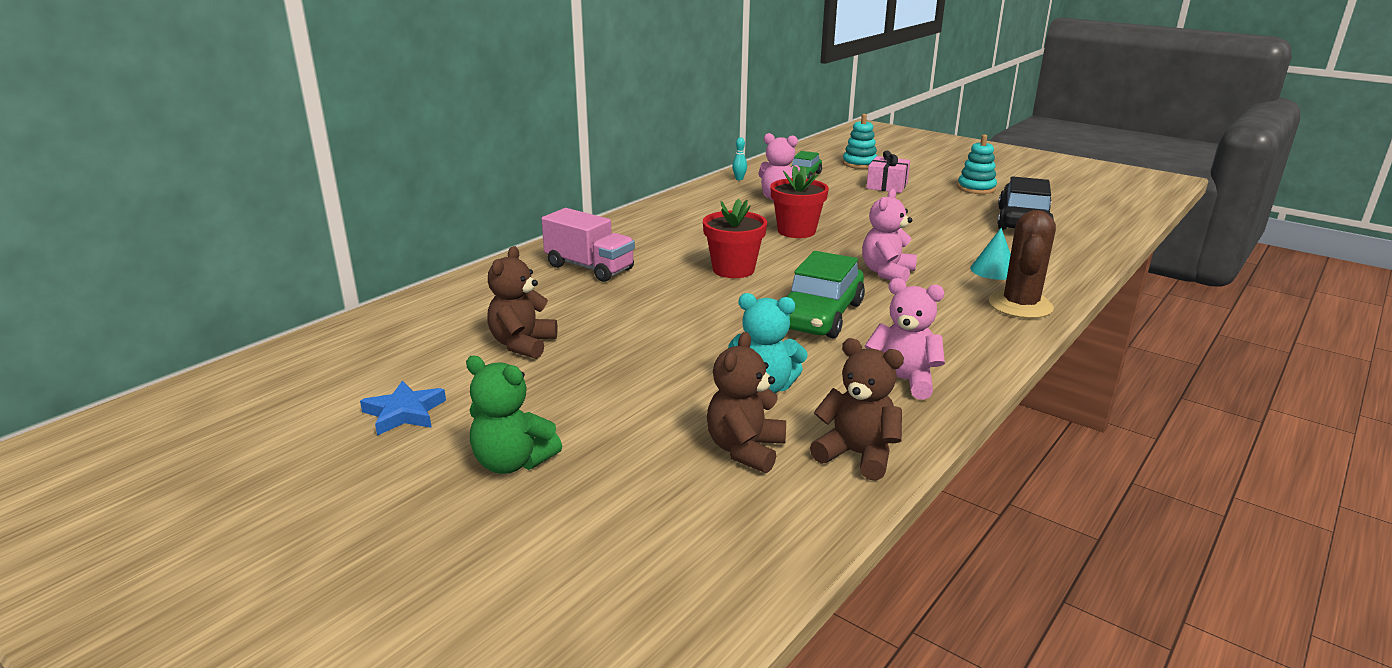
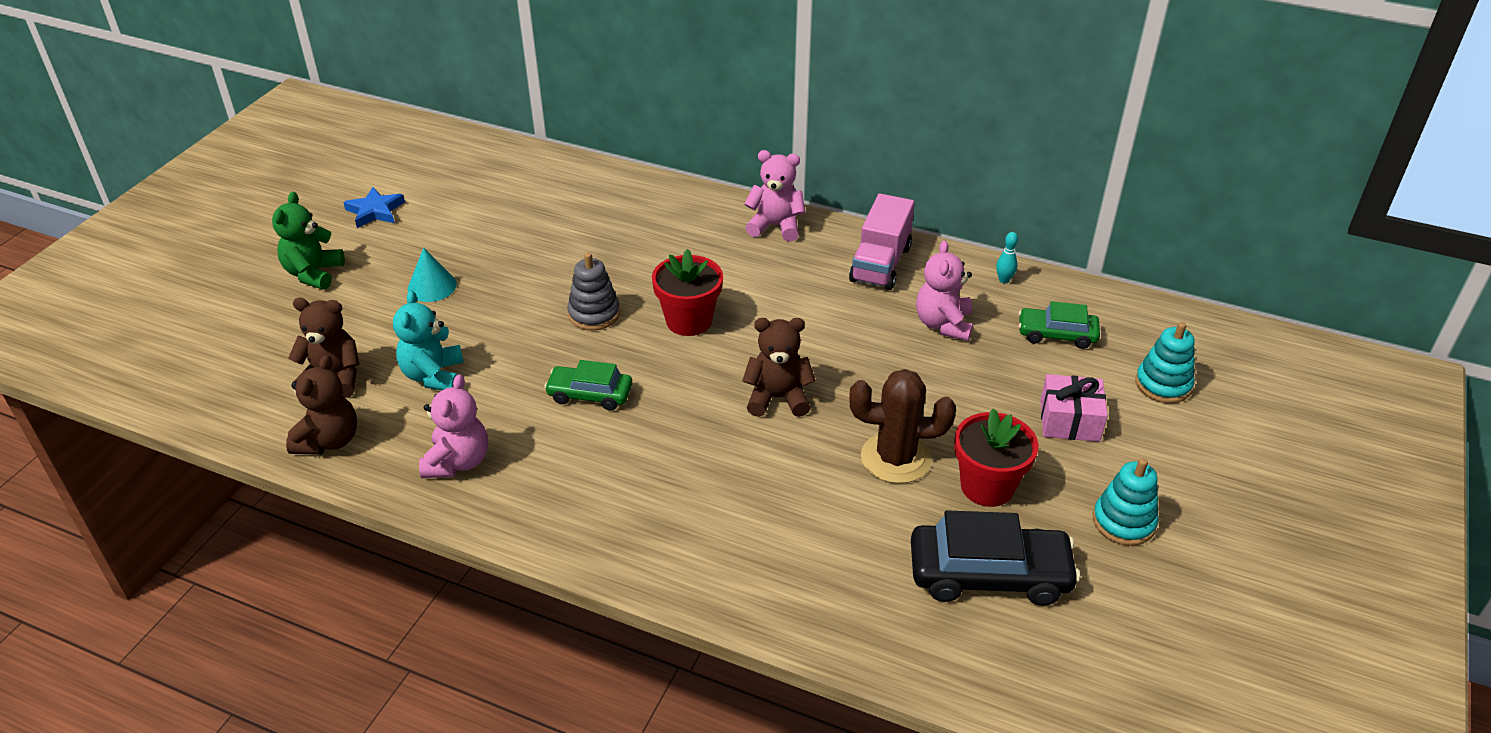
camera: 75 degrees right, 15 degrees up
(522, 344) = (488, 233): brown teddy bear -> brown teddy bear (778, 398)
(589, 268) = (659, 230): pink truck -> pink truck (880, 264)
(702, 304) = (594, 314): none -> grey stacking toy
(796, 231) = (829, 352): red flower pot -> red flower pot (987, 486)
(819, 315) = (590, 394): green car -> green car, size x0.60
(887, 273) = (723, 438): pink teddy bear -> pink teddy bear (775, 226)
(993, 270) = (769, 535): turquoise cone -> turquoise cone (432, 286)
(1020, 305) = (663, 557): brown cactus -> brown cactus (895, 458)

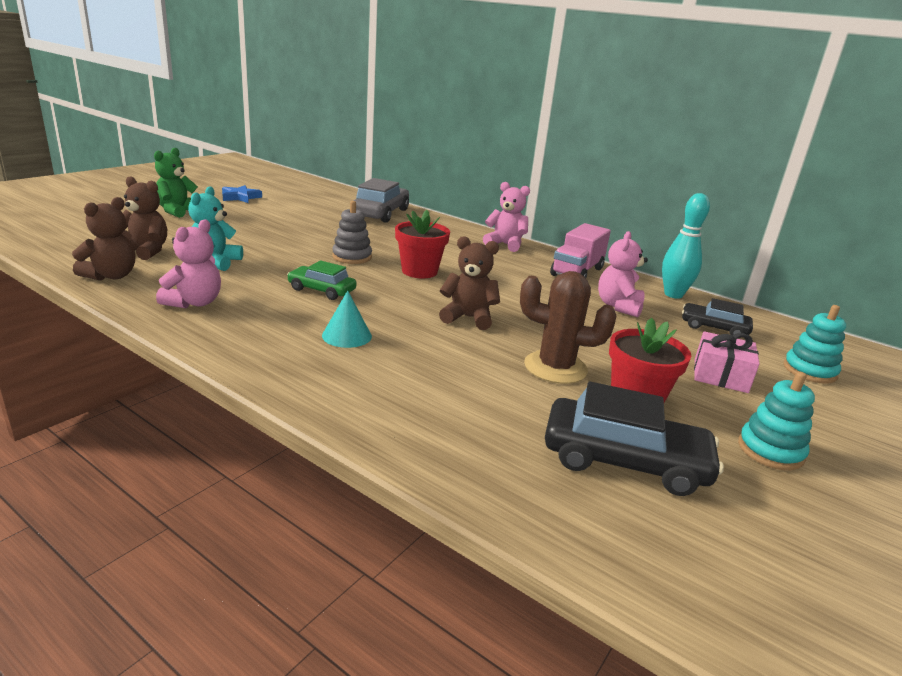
camera: 10 degrees right, 15 degrees down
(432, 286) = (249, 228): turquoise cone -> turquoise cone (347, 335)
(585, 196) = (380, 213): none -> grey car
(1004, 280) = (673, 295): turquoise bowling pin -> turquoise bowling pin, size x2.21
(1057, 334) = (714, 327): green car -> black car

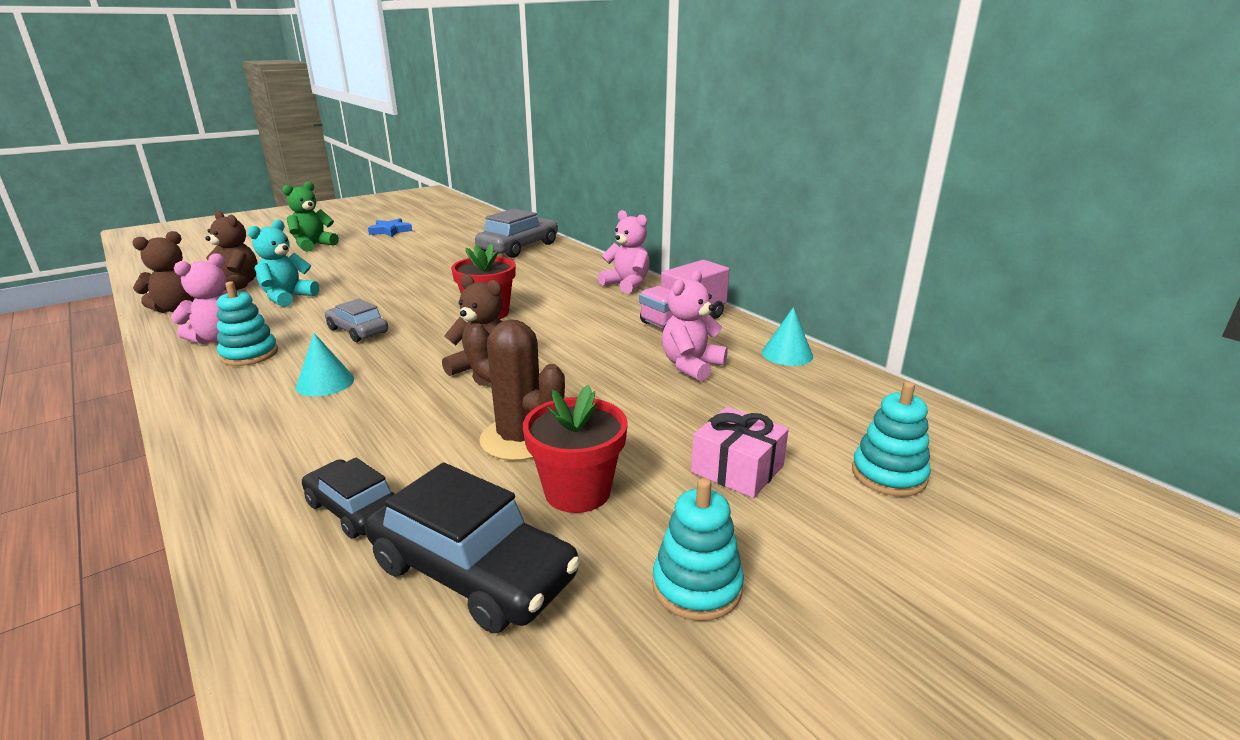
camera: 20 degrees right, 0 degrees up
(244, 315) = (249, 354): none -> turquoise stacking toy
(322, 290) = (358, 331): green car -> grey car
(352, 257) = (431, 295): grey stacking toy -> none
(673, 295) = (787, 354): turquoise bowling pin -> turquoise cone
(714, 327) = (800, 402): black car -> black car (354, 509)

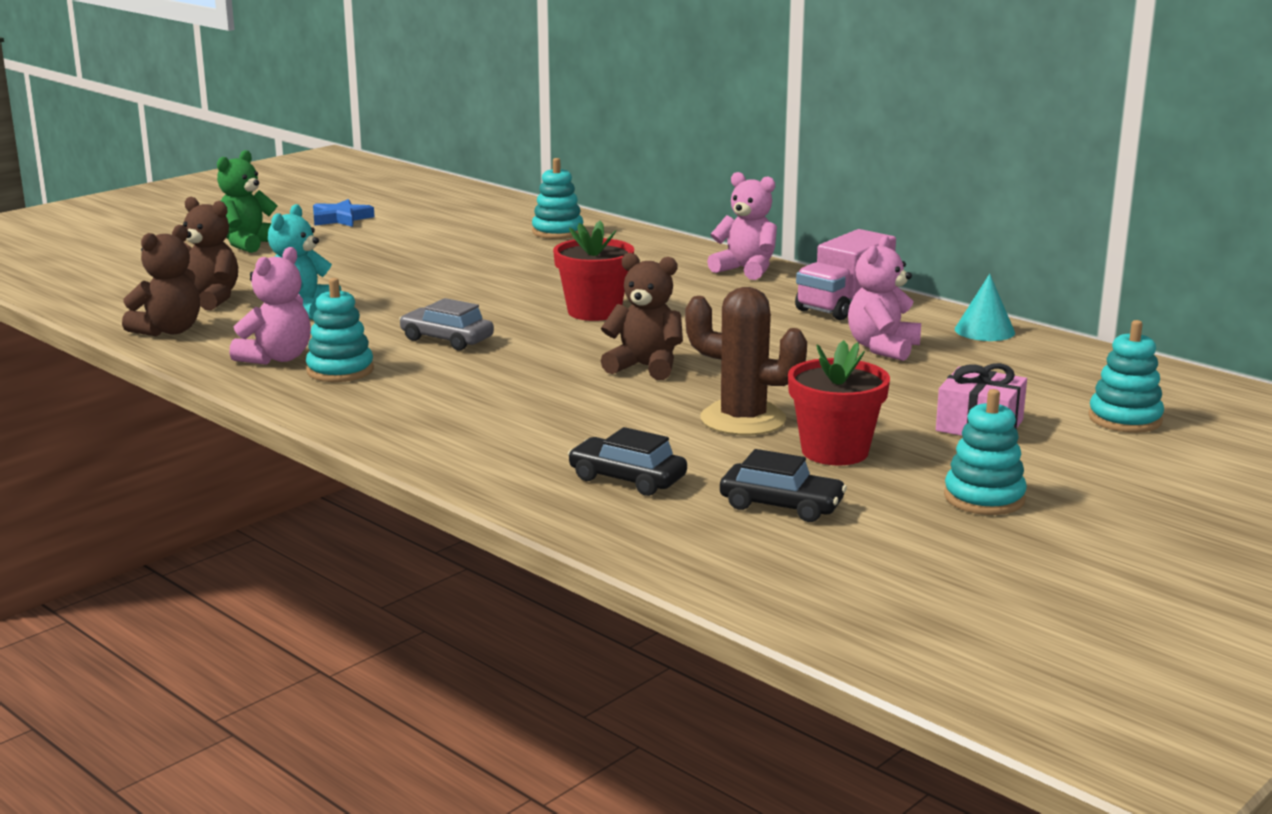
camera: 10 degrees left, 5 degrees down
(325, 383) = (471, 390): turquoise cone -> none
(472, 571) = (781, 505): black car -> black car, size x0.60
(519, 247) = (557, 232): grey car -> turquoise stacking toy

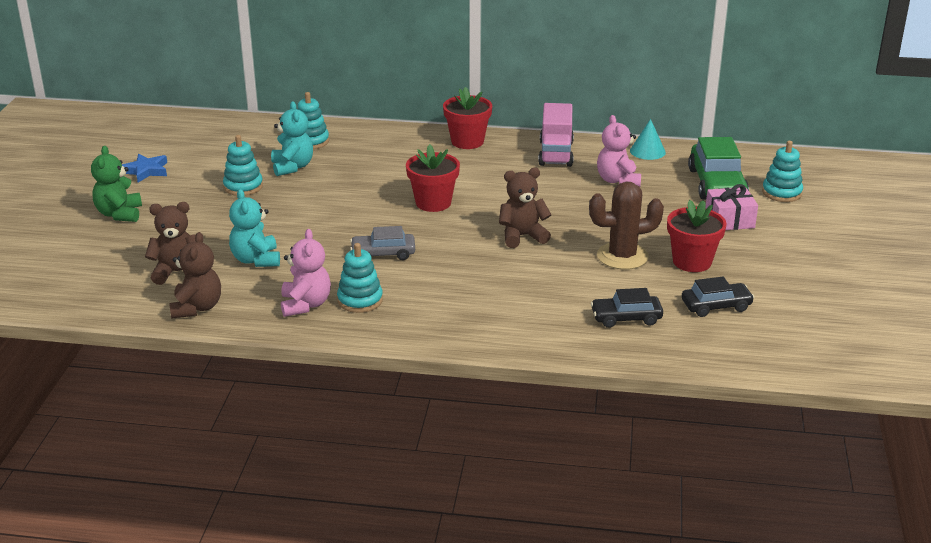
camera: 35 degrees left, 10 degrees up
(495, 247) = (292, 167): none -> turquoise teddy bear
(746, 270) = (467, 141): pink teddy bear -> red flower pot
(984, 498) = (790, 266): turquoise stacking toy -> turquoise stacking toy (243, 186)
(1030, 385) = (716, 184): none -> green car

